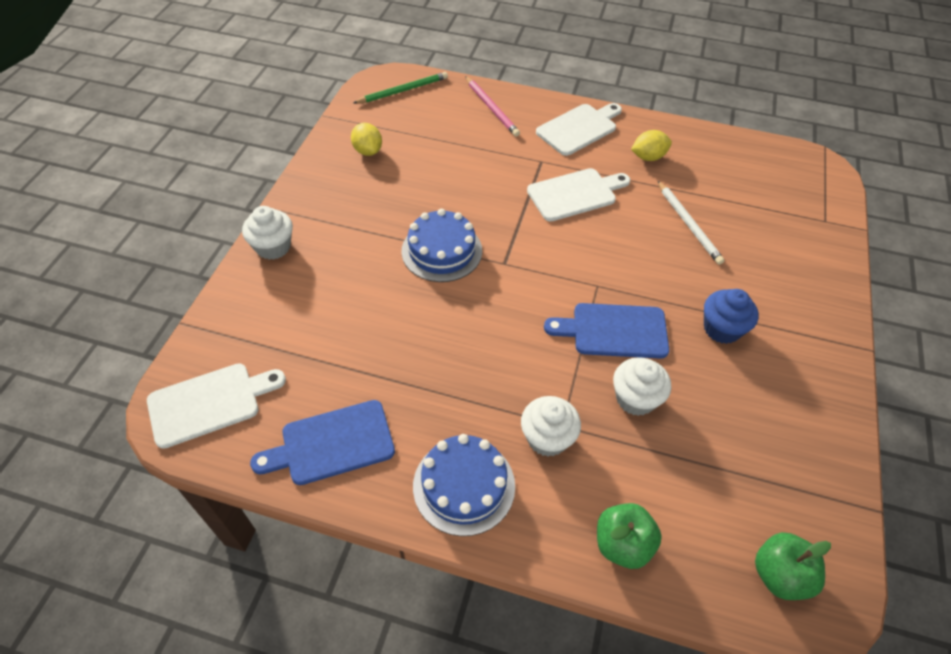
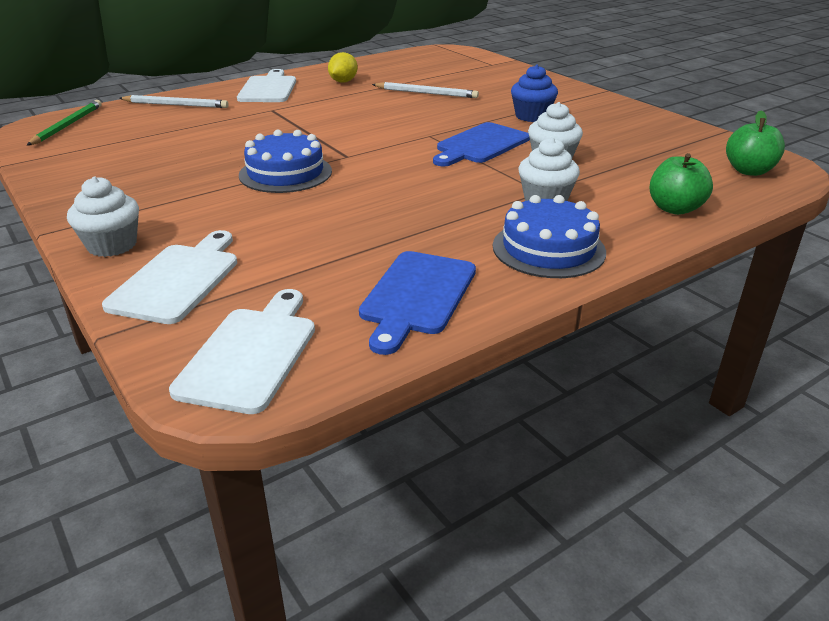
camera: 50 degrees left, 20 degrees down
(368, 151) = (100, 162): yellow lemon -> none
(491, 108) = (175, 105): pink pencil -> white pencil
(575, 194) = (329, 111): white cutting board -> white cutting board (178, 280)

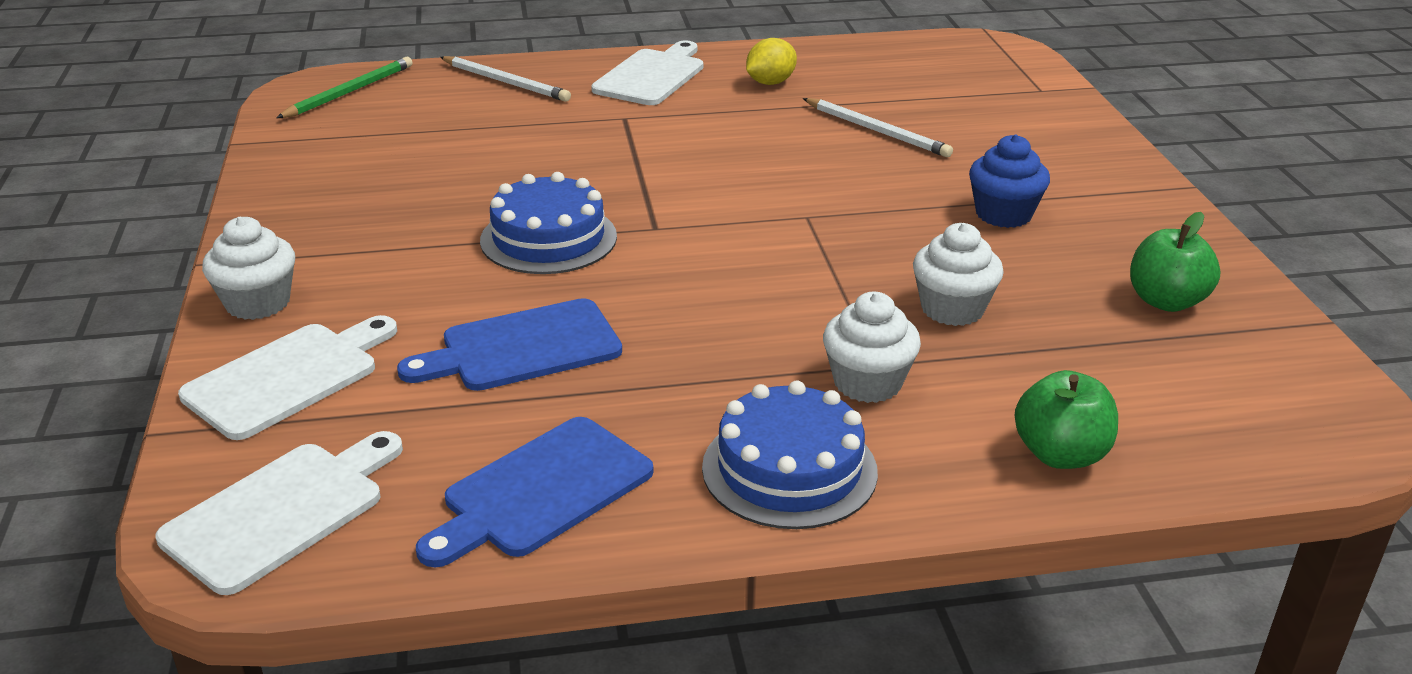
camera: 25 degrees right, 0 degrees up
(480, 145) = (867, 253): blue cutting board -> blue cutting board (522, 348)
(749, 171) = (1275, 416): green apple -> green apple (1166, 301)

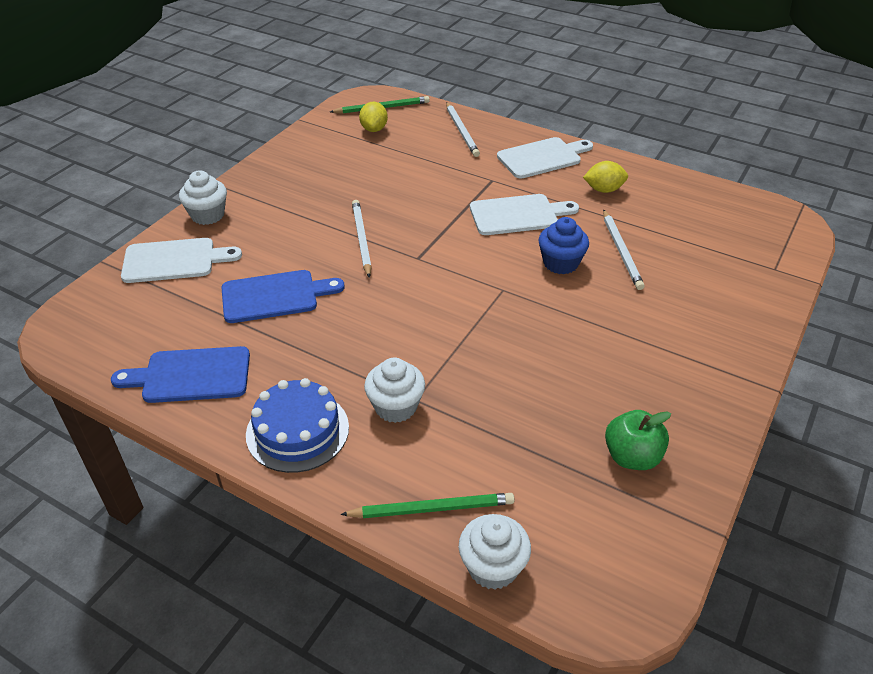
camera: 40 degrees right, 10 degrees up
(282, 511) = (98, 325): white cutting board -> white cutting board (518, 215)
(374, 118) = (374, 129): none -> yellow lemon
(522, 348) = (275, 296): blue cutting board -> blue cutting board turned 150 degrees clockwise
(548, 238) = (361, 239): blue cake -> white pencil
(952, 309) = (499, 389): white cupcake -> white cupcake (492, 567)
(1003, 214) = (617, 345): blue cupcake -> blue cupcake (560, 263)
(1060, 454) = (431, 508): green apple -> green pencil

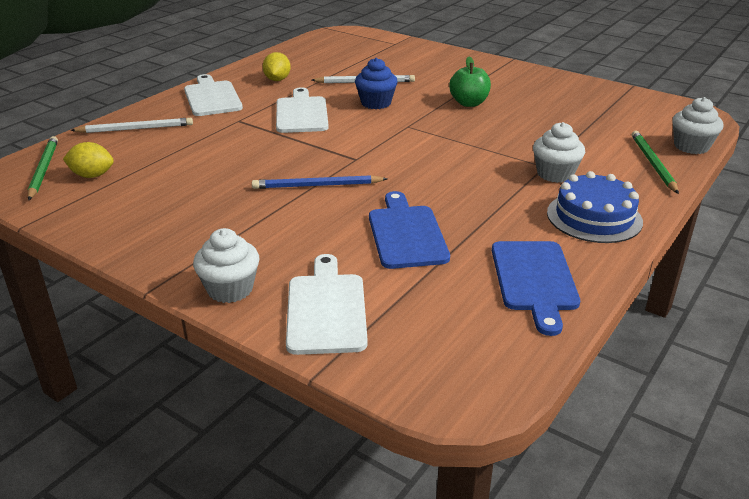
camera: 85 degrees left, 10 degrees down
(361, 239) = (317, 185): white pencil -> blue pencil
(632, 457) = (582, 100): green apple -> green apple (469, 103)

